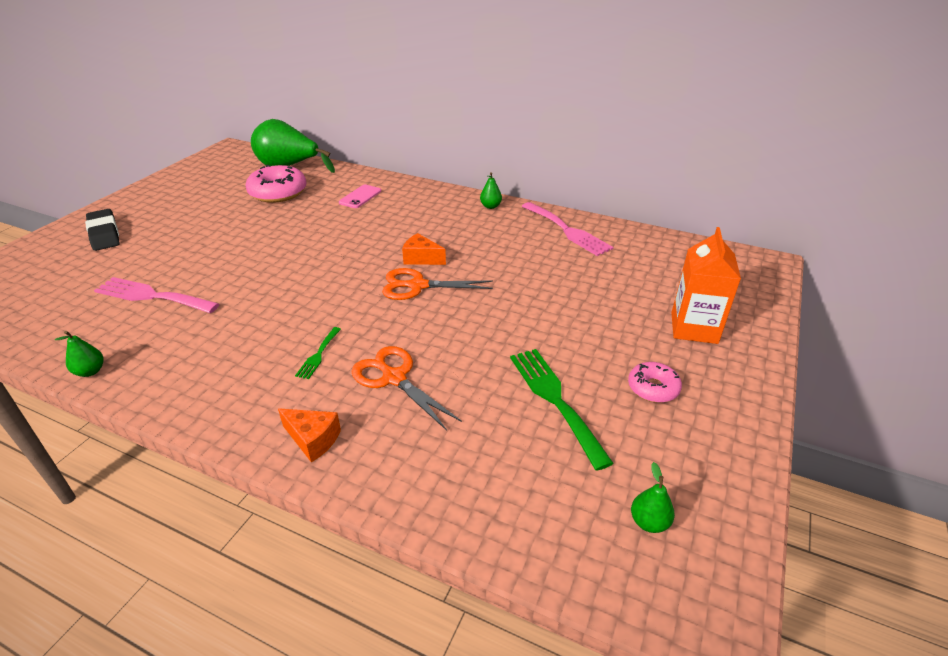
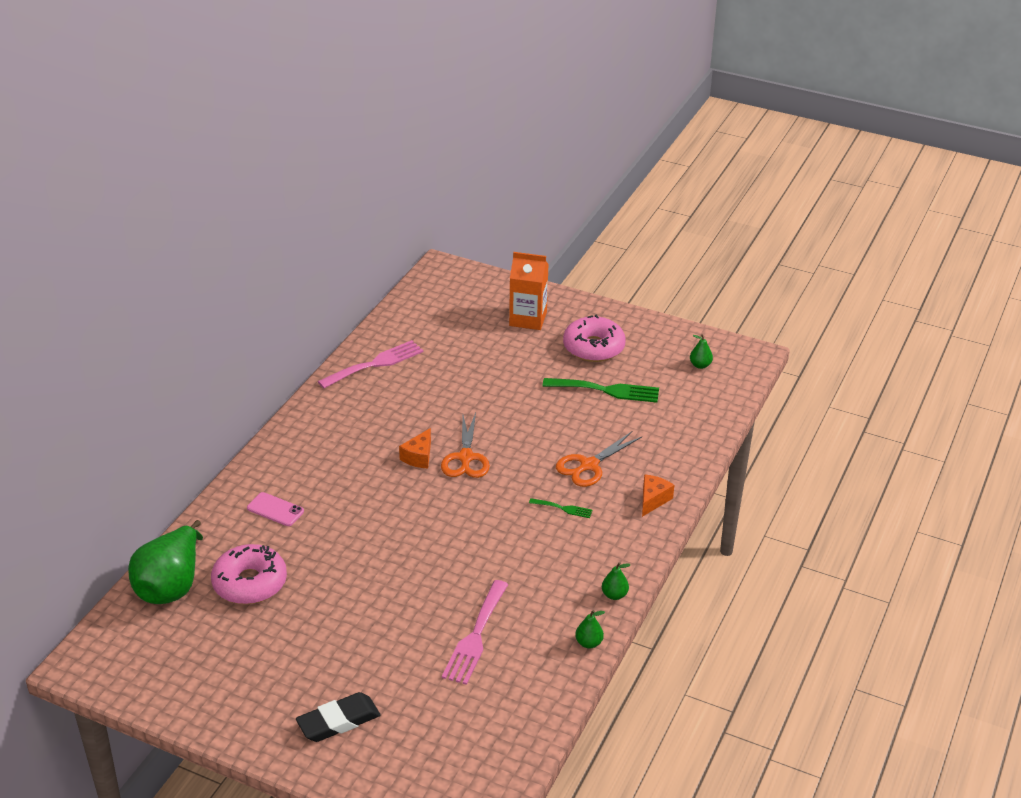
camera: 90 degrees left, 0 degrees up
(490, 206) = (316, 410): green pear -> green pear (614, 595)
(554, 399) = (607, 390): green fork -> green fork turned 150 degrees counterclockwise
(653, 388) = (593, 347): pink donut -> pink donut, size x1.77

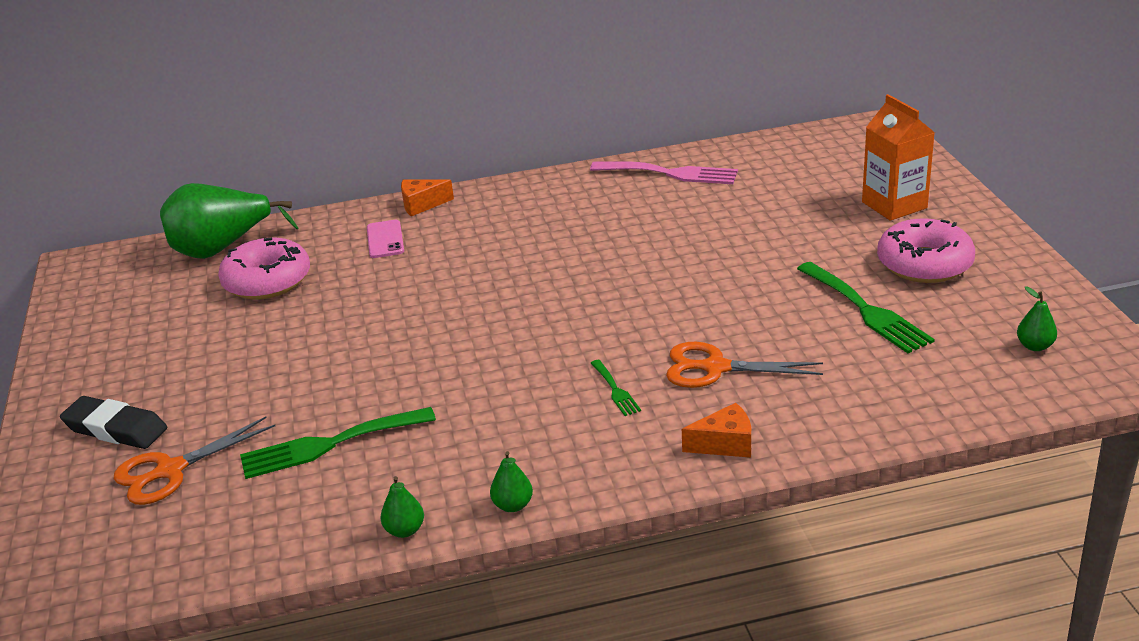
camera: 55 degrees right, 5 degrees down
(419, 457) = (568, 265): orange cheese -> orange cheese (422, 205)
(466, 457) = (608, 290): orange scissors -> orange scissors (171, 470)
(475, 636) = (329, 444): pink fork -> green fork

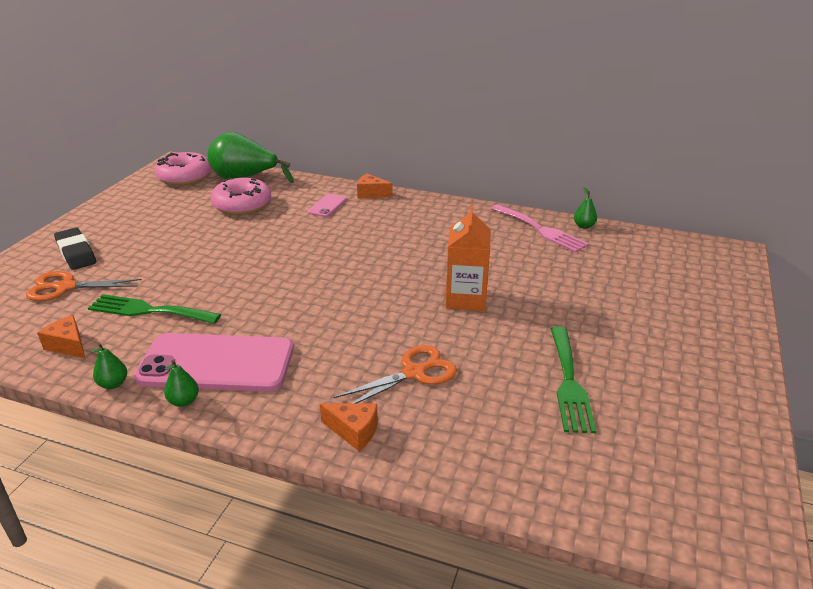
camera: 30 degrees right, 0 degrees up
(283, 524) = (68, 345): none -> orange cheese
(495, 455) = (216, 363): none -> pink phone
(615, 390) = (334, 356): green fork -> none
(715, 368) = (414, 373): orange scissors -> orange scissors turned 105 degrees clockwise
(894, 205) = (681, 313): orange carton -> orange carton (466, 299)
(924, 264) = (656, 368): pink donut -> pink donut (184, 177)
(1034, 346) = (679, 480): green pear -> green pear (584, 226)

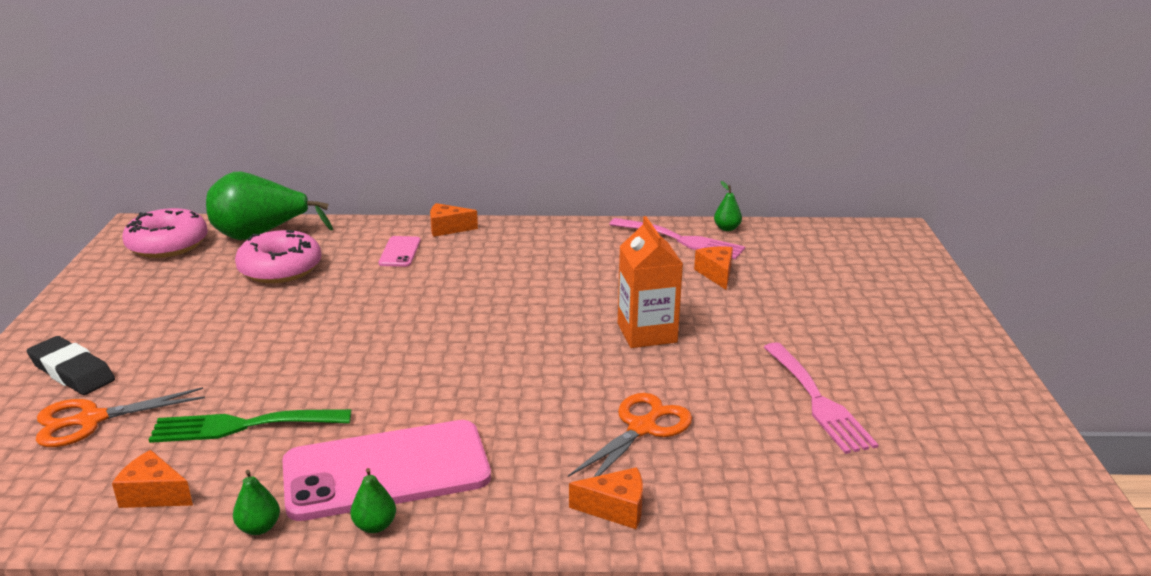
camera: 20 degrees left, 5 degrees down
(551, 262) = (716, 274): none -> orange cheese
(569, 383) = (818, 401): green fork -> pink fork

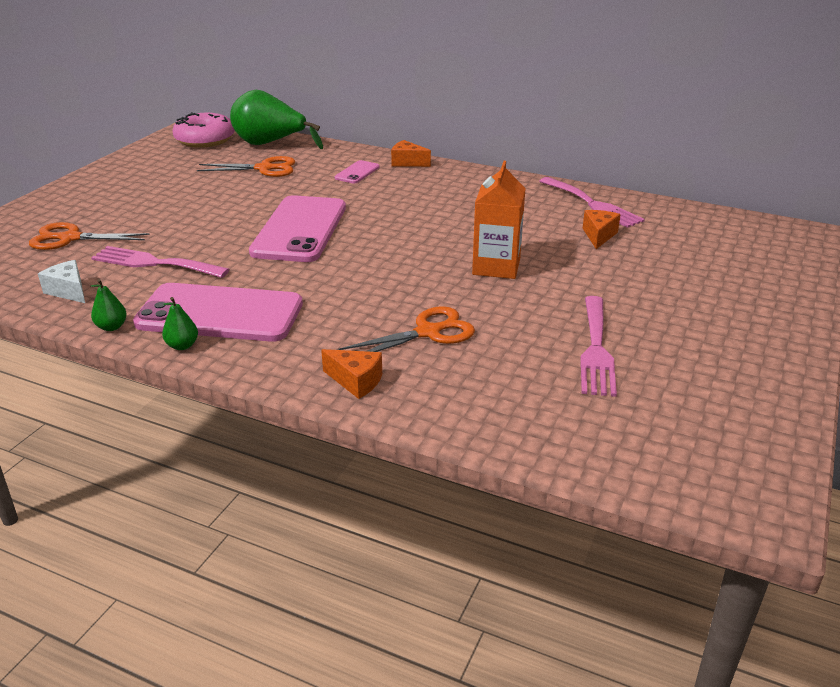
camera: 25 degrees right, 5 degrees up
(72, 372) = (83, 207): black eraser -> none
(154, 494) = (69, 291): orange cheese -> white cheese
(242, 426) = (154, 263): green fork -> pink fork
(280, 269) = (264, 168): pink donut -> orange scissors
(392, 338) = (299, 229): none -> pink phone
(727, 228) = (643, 202): green pear -> none

